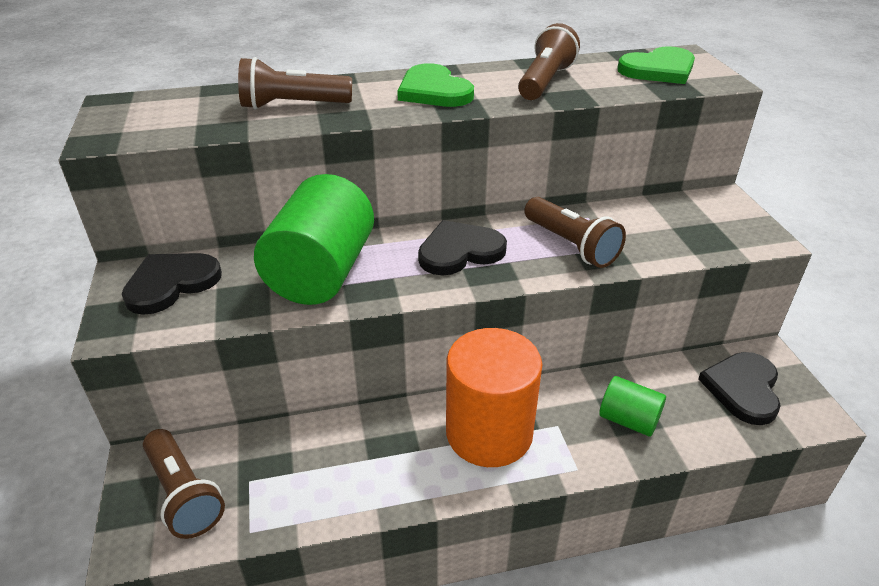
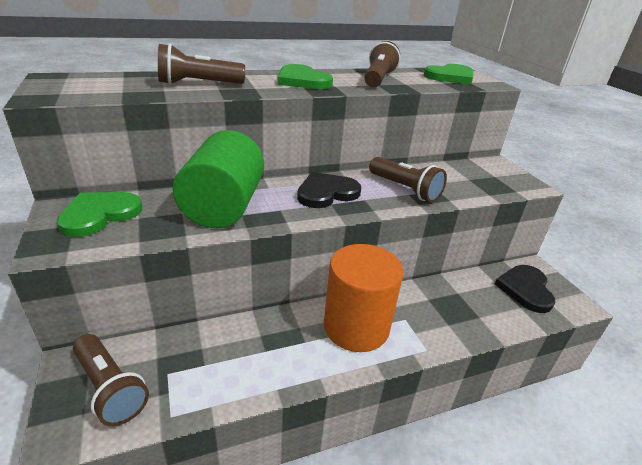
camera: 10 degrees left, 5 degrees down
(171, 284) = (99, 215): black heart -> green heart
(628, 420) = (454, 313): green cylinder -> none

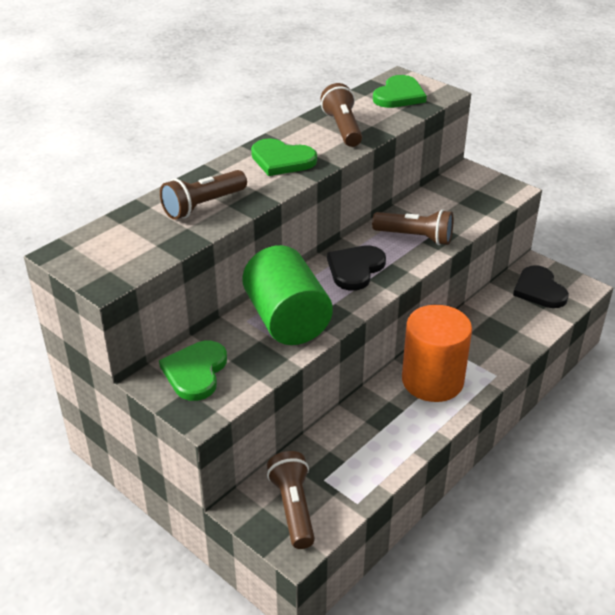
camera: 25 degrees left, 5 degrees up
(110, 388) = (293, 508): brown flashlight -> brown flashlight turned 120 degrees counterclockwise

